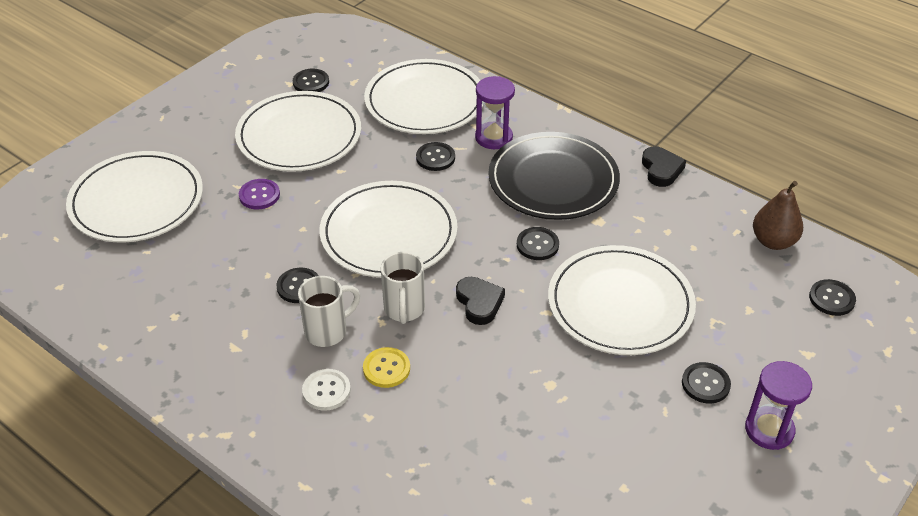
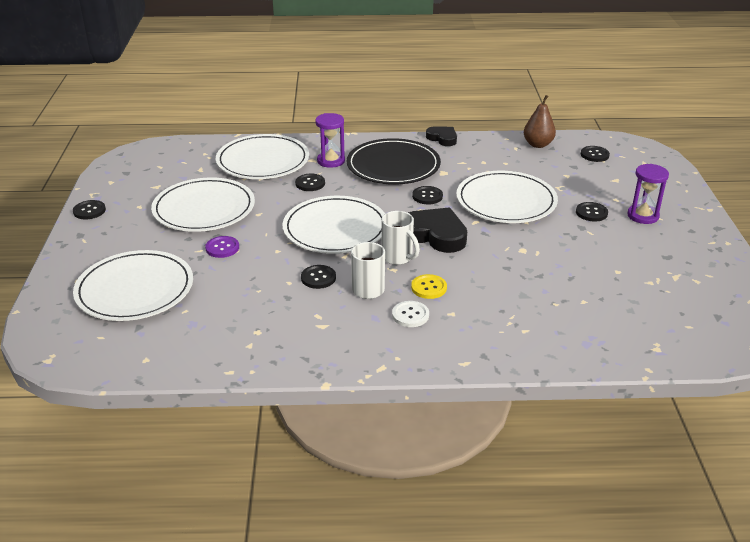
camera: 40 degrees left, 10 degrees down
(311, 82) = (171, 180): black button -> black button (89, 211)
(479, 303) = (434, 235): black heart -> black heart, size x1.71

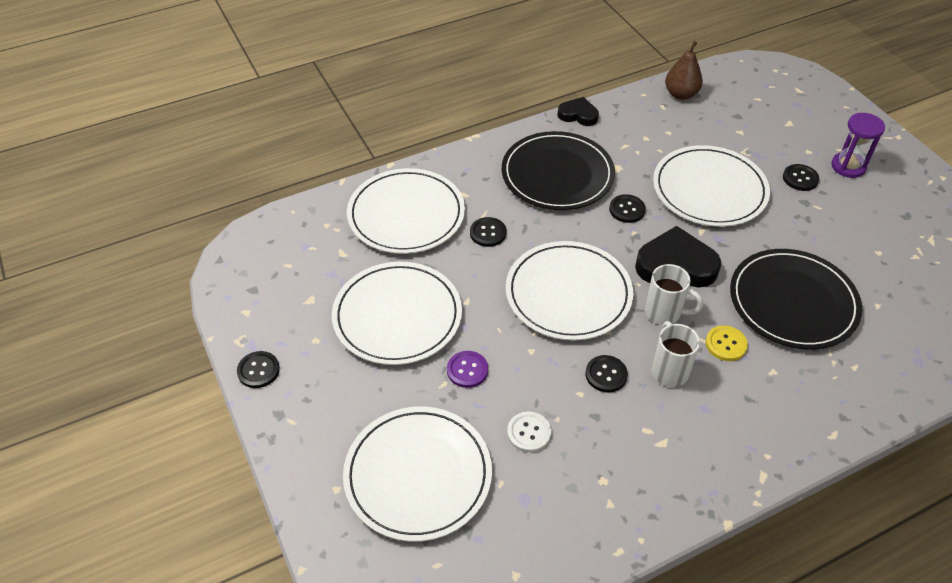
camera: 25 degrees left, 15 degrees up
(331, 161) = (484, 189): purple hourglass -> none
(410, 315) = (736, 391): white button -> white button (529, 433)
(510, 279) = (793, 302): none -> black plate
(594, 155) = (745, 92): black button -> none

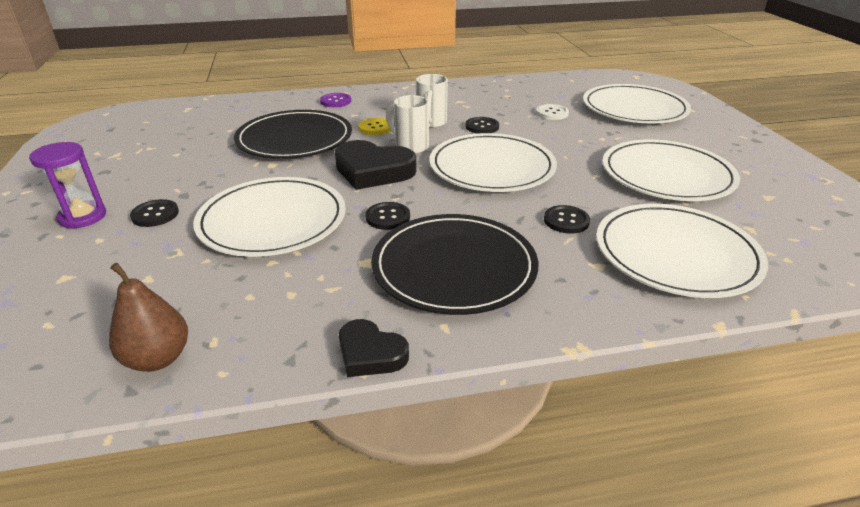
camera: 165 degrees left, 15 degrees down
(258, 370) = (792, 161): black button -> none
(467, 370) = (597, 141): purple button -> purple button (335, 101)

